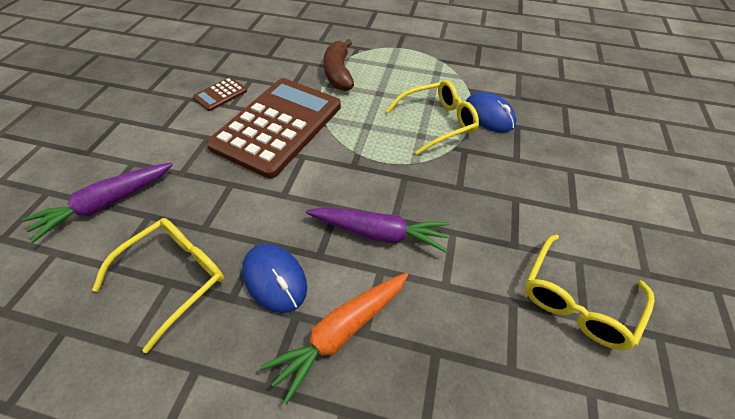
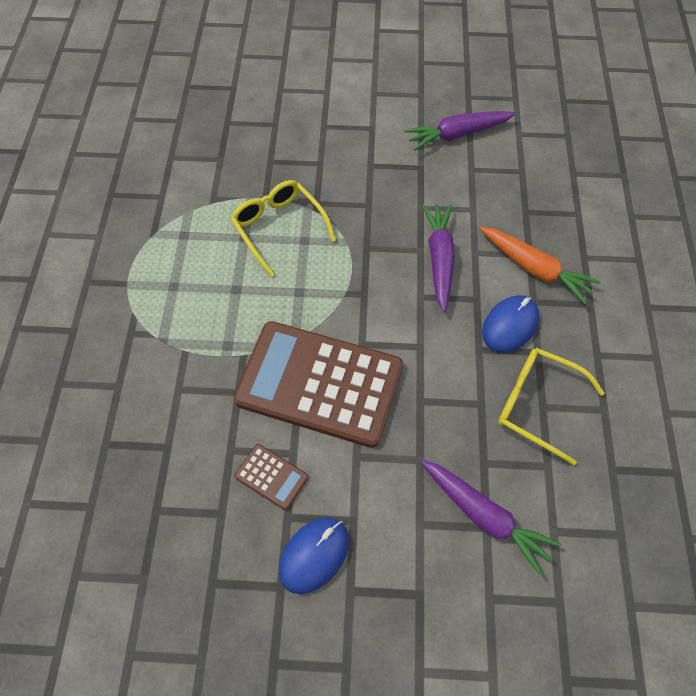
camera: 100 degrees left, 10 degrees up
(338, 73) = (199, 343): brown banana -> none
(488, 115) = (258, 184): blue mouse -> blue mouse (314, 555)
(576, 300) = (458, 134): yellow glasses -> purple carrot

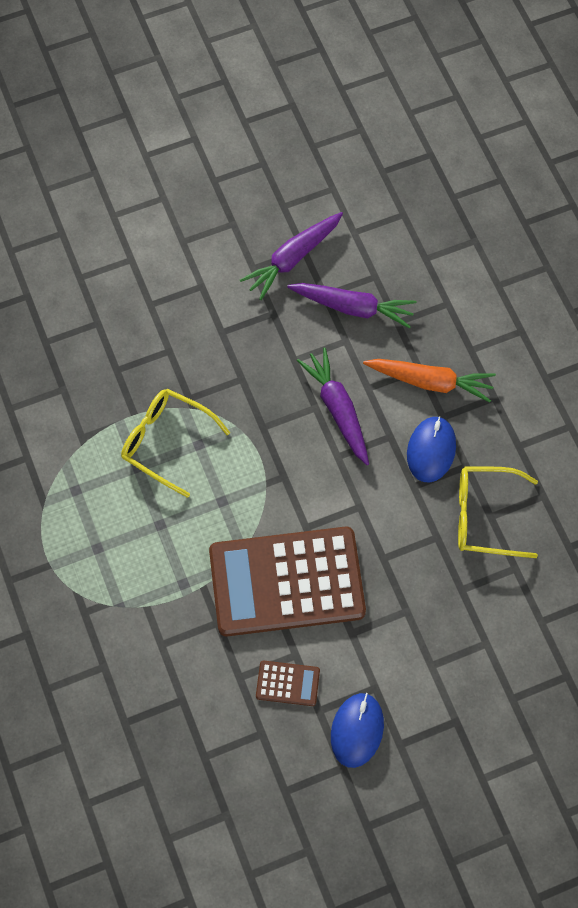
camera: 25 degrees left, 5 degrees up
(484, 515) = (480, 634): purple carrot -> purple carrot (353, 307)

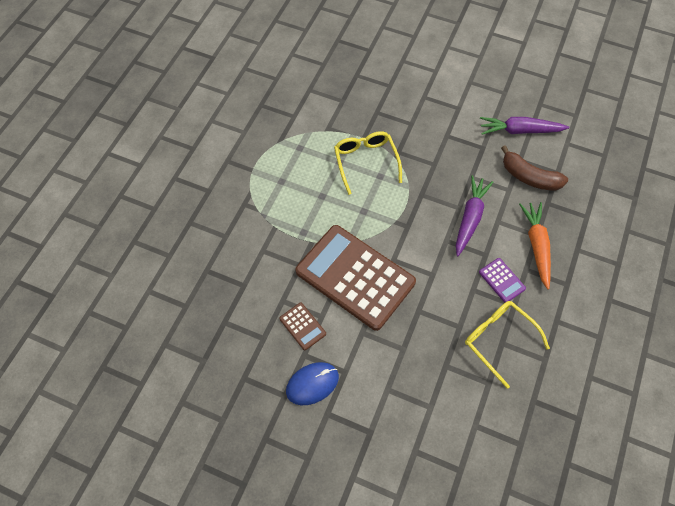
camera: 45 degrees right, 5 degrees down
(353, 307) = (529, 177): purple carrot -> brown banana
(430, 381) = (536, 246): orange carrot -> orange carrot turned 150 degrees counterclockwise
(431, 450) = (502, 280): blue mouse -> purple calculator

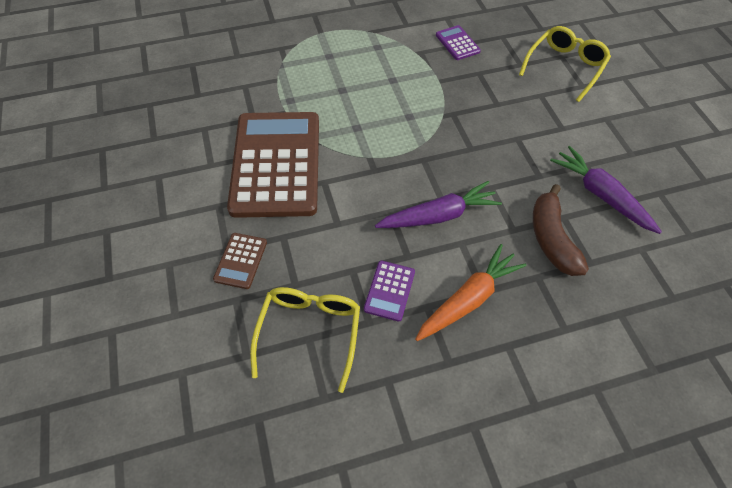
camera: 50 degrees right, 5 degrees down
(302, 326) = (188, 157): brown calculator -> brown calculator (241, 261)
(312, 384) = (130, 200): blue mouse -> none
(339, 102) = (457, 43): none -> purple calculator
(365, 162) = (413, 97): yellow glasses -> yellow glasses (565, 67)

